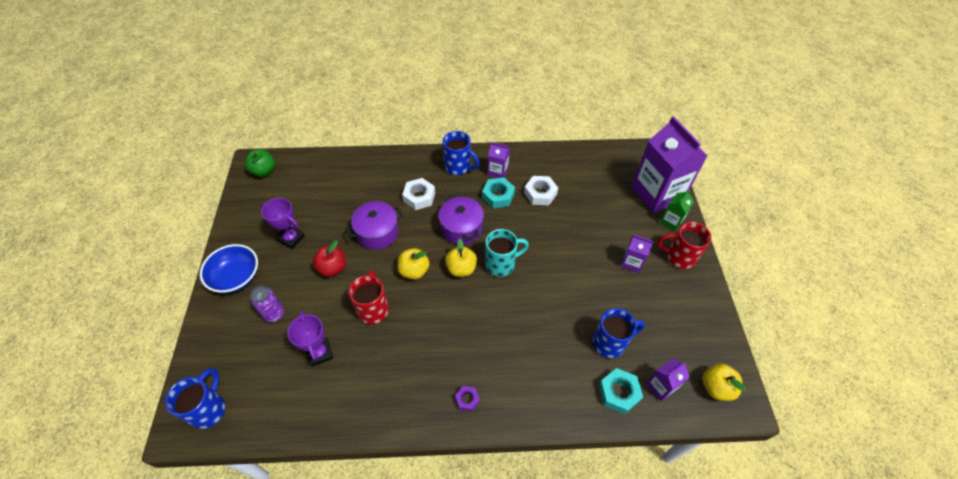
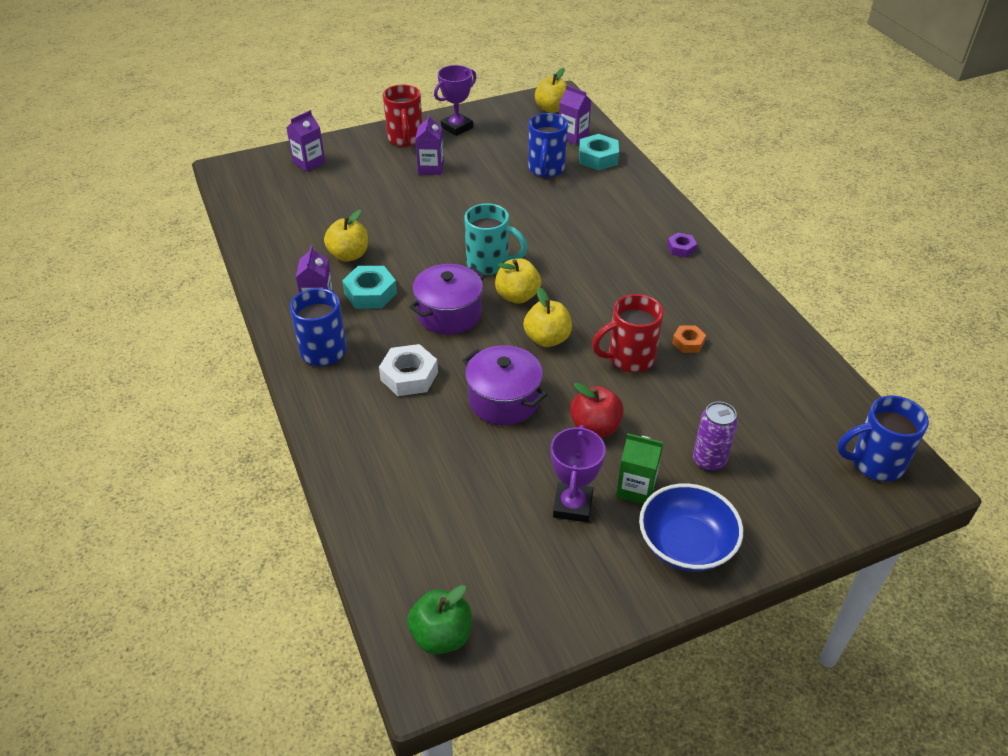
camera: 110 degrees left, 10 degrees down
(319, 353) = (724, 386): purple trophy -> purple trophy (457, 127)
(368, 351) = (688, 342): none -> orange nut
(501, 264) = (489, 264): turquoise mug -> turquoise mug turned 150 degrees clockwise
(540, 193) = (349, 255): white nut -> yellow apple
(610, 343) = (546, 169): blue mug -> blue mug turned 135 degrees counterclockwise
(657, 193) = (309, 162): purple carton -> purple carton, size x0.45
(671, 221) = (353, 149): green carton -> green carton (636, 488)

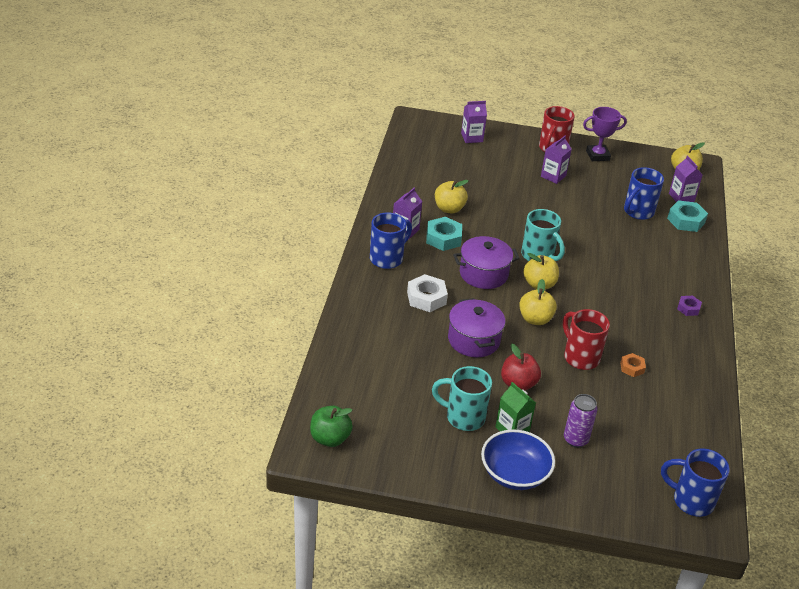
camera: 30 degrees right, 5 degrees down
(573, 506) = (463, 417): purple trophy -> turquoise mug
(629, 358) = (580, 357): red mug -> red mug turned 45 degrees clockwise

